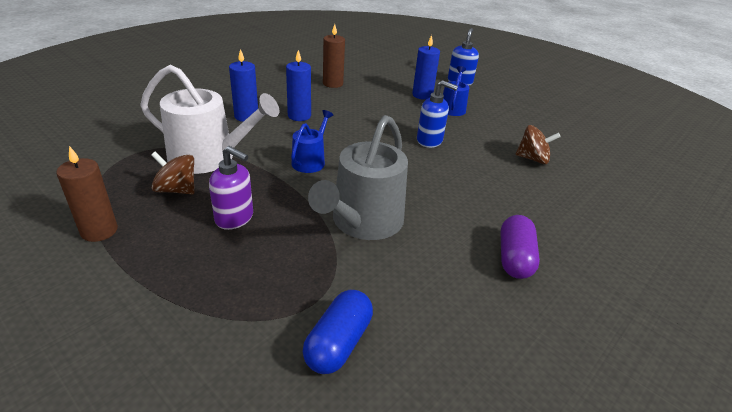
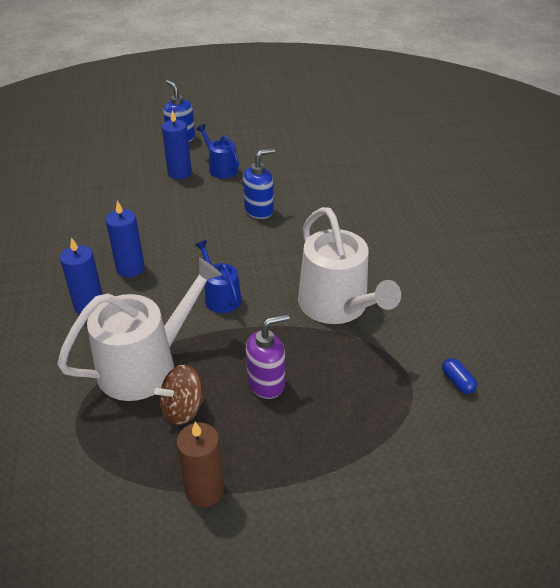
camera: 50 degrees left, 5 degrees up
(333, 83) = (90, 216): brown candle -> none
(338, 343) = (457, 382): blue capsule -> blue capsule, size x0.55
(363, 222) = (337, 306): grey watering can -> white watering can
(514, 258) = (437, 252): purple capsule -> none
(532, 159) = (336, 173): brown spinning top -> none

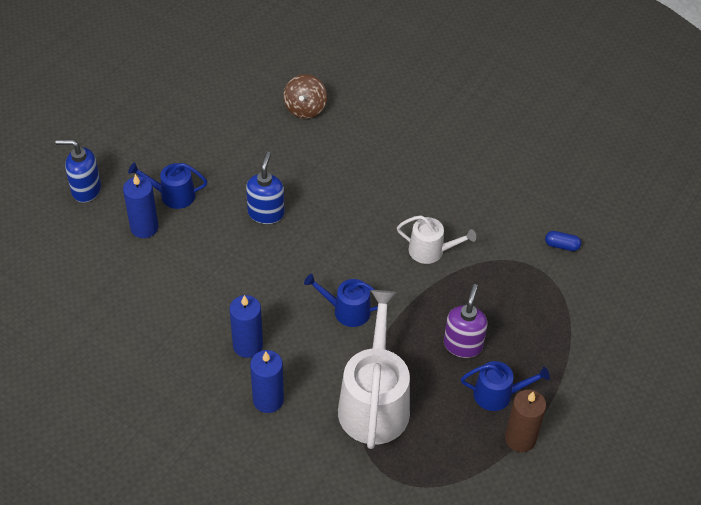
camera: 50 degrees left, 10 degrees up
(183, 409) = (440, 407): brown spinning top -> brown spinning top (305, 108)
(239, 440) = (498, 394): none -> blue watering can
(337, 306) = (431, 251): white watering can -> white watering can, size x0.53

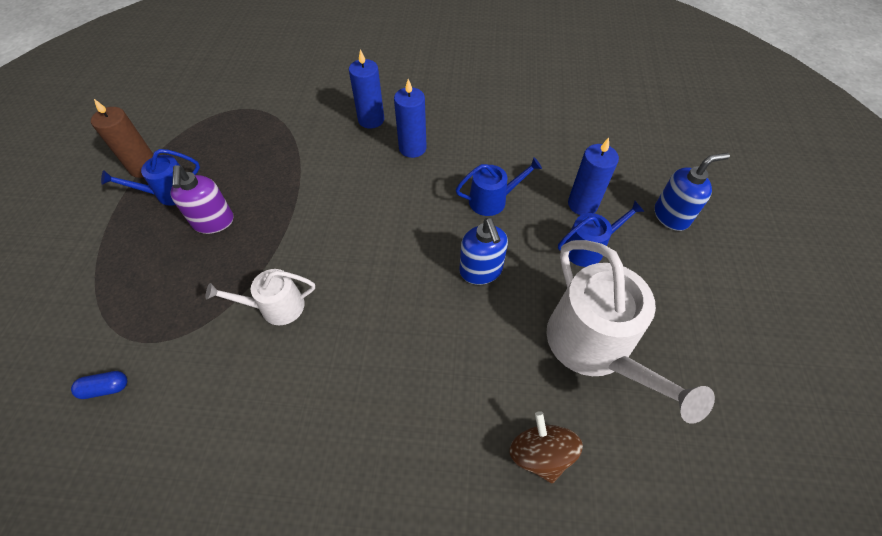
camera: 155 degrees right, 5 degrees up
(347, 311) = (341, 208): blue watering can -> blue watering can (492, 200)
(374, 402) = (283, 148): white watering can -> white watering can (595, 347)

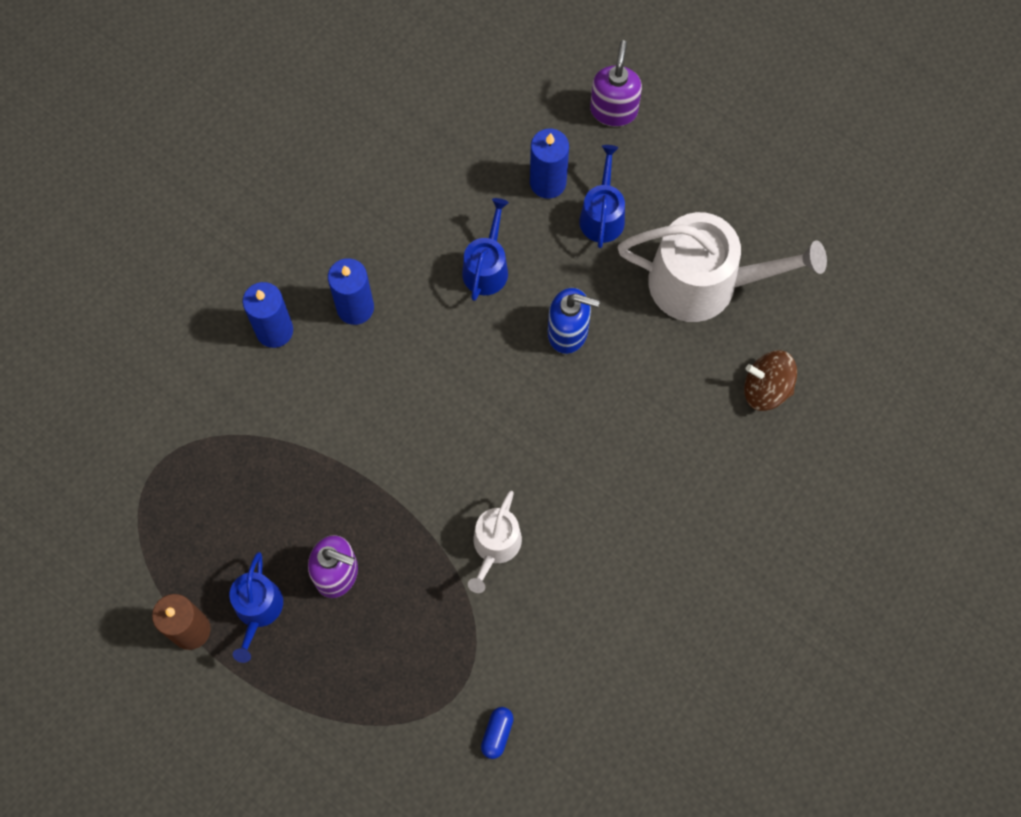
camera: 60 degrees left, 15 degrees up
(671, 216) = (613, 110): blue soap dispenser -> purple soap dispenser

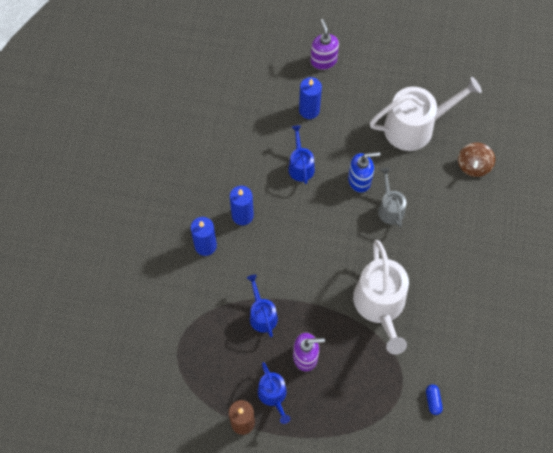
camera: 25 degrees left, 5 degrees down
(495, 546) = (380, 305): white watering can -> white watering can, size x1.88
(592, 398) = (390, 208): none -> grey watering can
(602, 215) = (345, 115): blue watering can -> blue watering can (262, 315)
(766, 388) = (473, 166): brown spinning top -> brown spinning top turned 60 degrees counterclockwise

